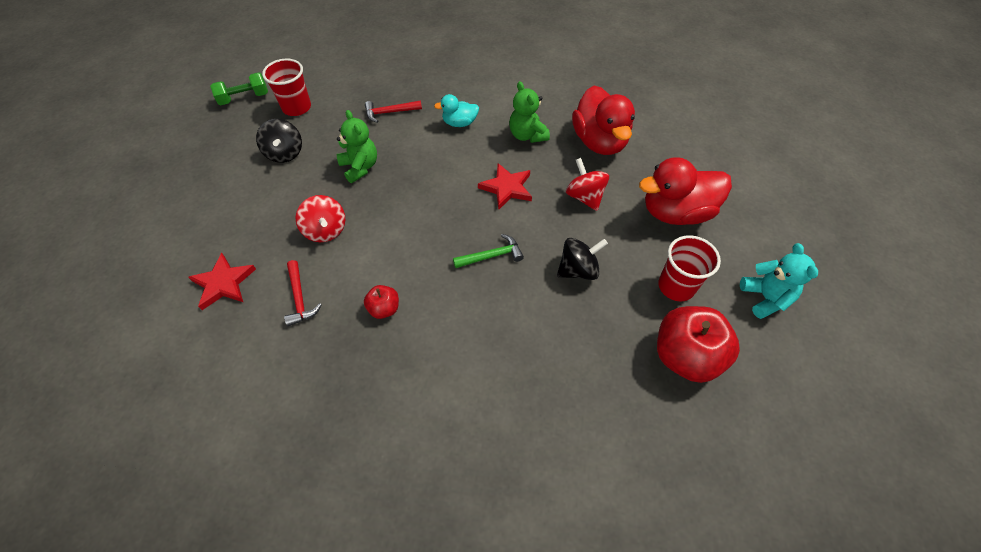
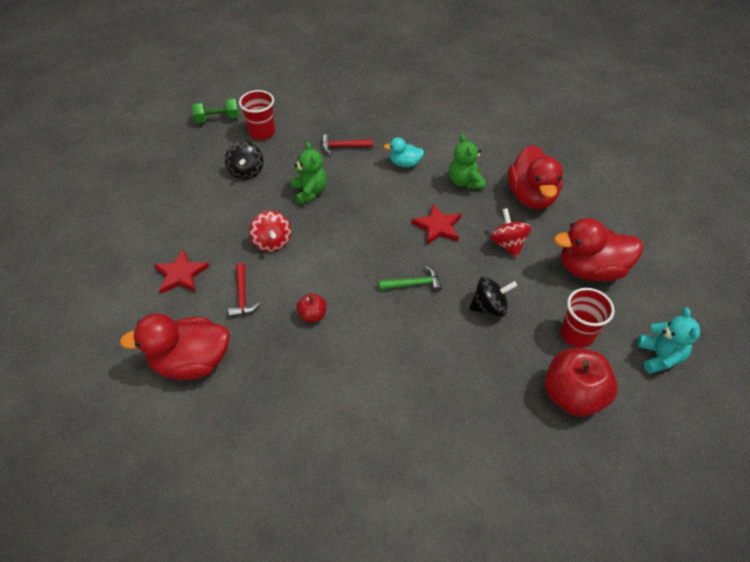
camera: 10 degrees right, 5 degrees down
(249, 388) = (191, 362): none -> red duck

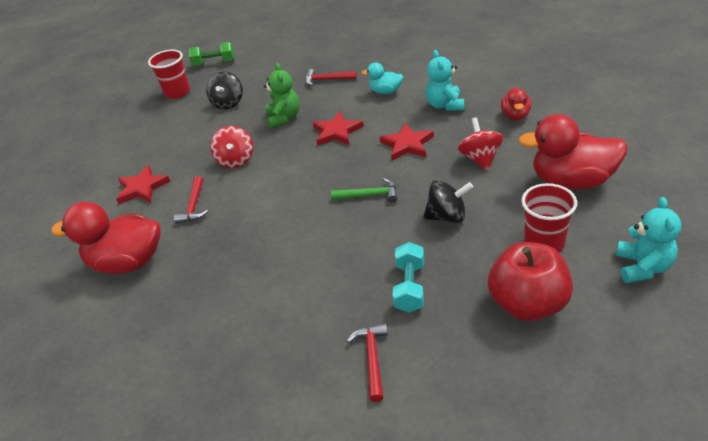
camera: 15 degrees right, 10 degrees down
(262, 132) = (252, 72): red cup -> red cup (177, 92)
(312, 315) = (258, 223): red apple -> none
(367, 210) = (337, 132): none -> red star
(451, 455) = (372, 358): none -> red hammer
(465, 182) = (445, 105): green teddy bear -> turquoise teddy bear
(470, 382) = (410, 287): none -> turquoise dumbbell
(531, 196) = (515, 115): red duck -> red duck, size x0.52

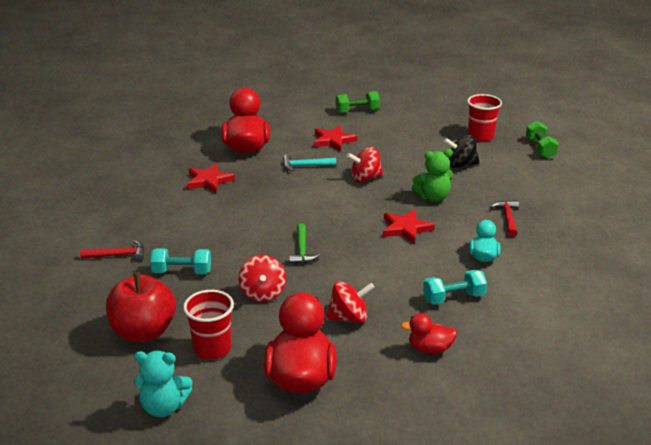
camera: 80 degrees right, 10 degrees down
(78, 173) = (357, 111): none -> green dumbbell
(194, 206) = (305, 166): red hammer -> turquoise hammer
(407, 144) = (379, 271): red star -> red star (209, 181)
(445, 105) = (453, 298): turquoise teddy bear -> turquoise dumbbell
(447, 216) = (263, 293): black spinning top -> red spinning top

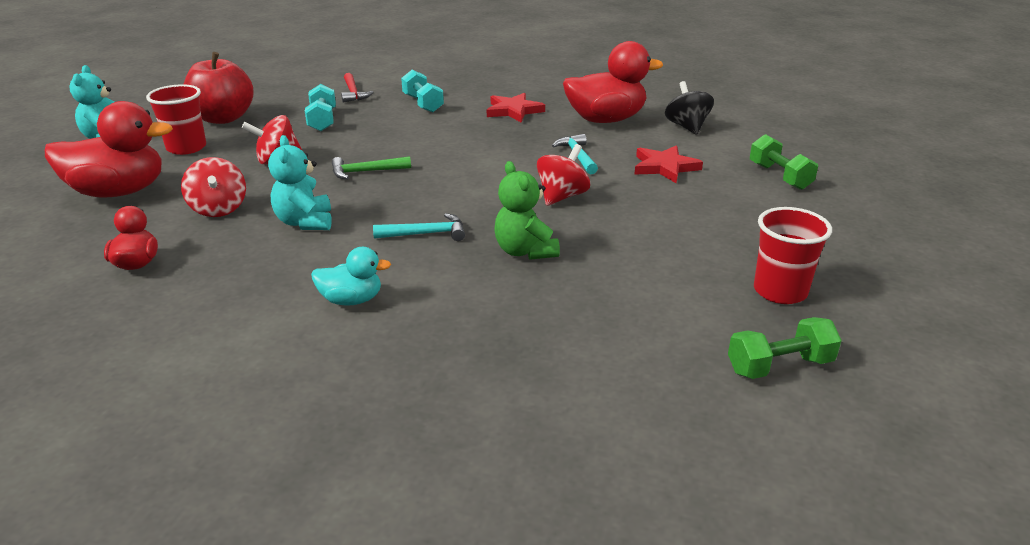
camera: 80 degrees right, 0 degrees up
(365, 178) = (562, 196): red spinning top -> red spinning top turned 60 degrees clockwise
(380, 276) = (305, 222): none -> turquoise teddy bear
(406, 228) = (426, 234): red star -> turquoise hammer
(453, 298) = (245, 277): turquoise dumbbell -> turquoise dumbbell (423, 104)
(461, 165) = (650, 273): black spinning top -> black spinning top (687, 127)
(507, 218) = (476, 323): red hammer -> none

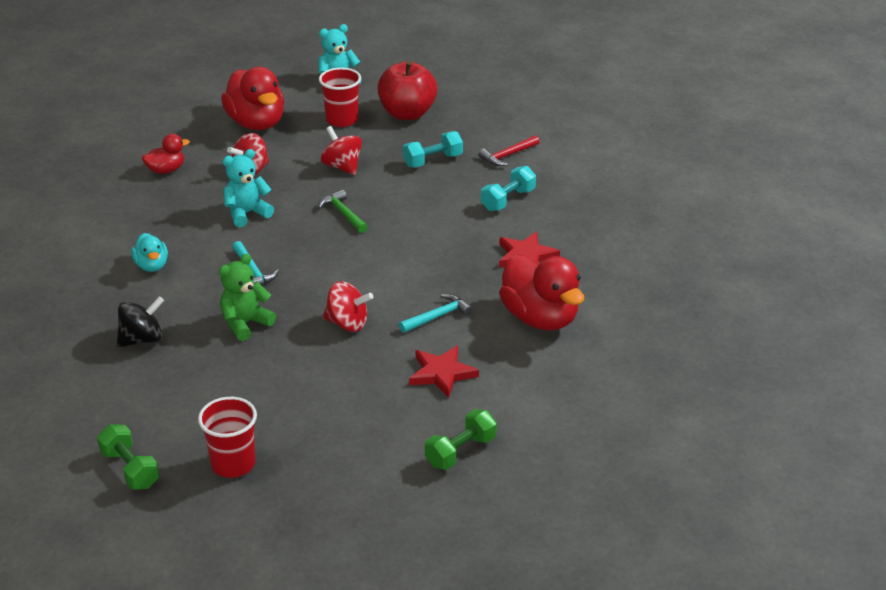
camera: 70 degrees right, 5 degrees up
(687, 127) = (556, 375): black spinning top -> black spinning top (142, 339)

